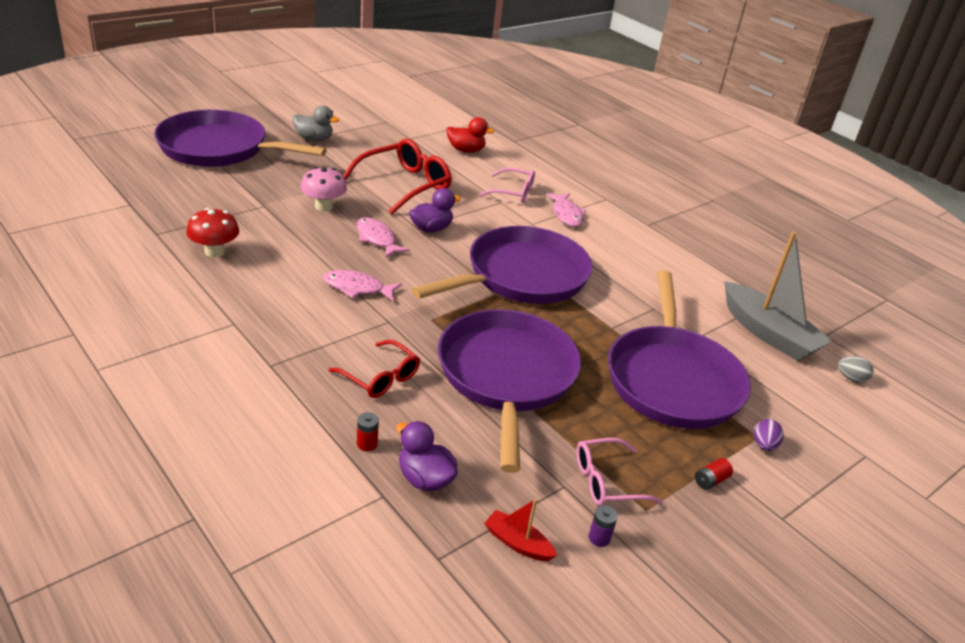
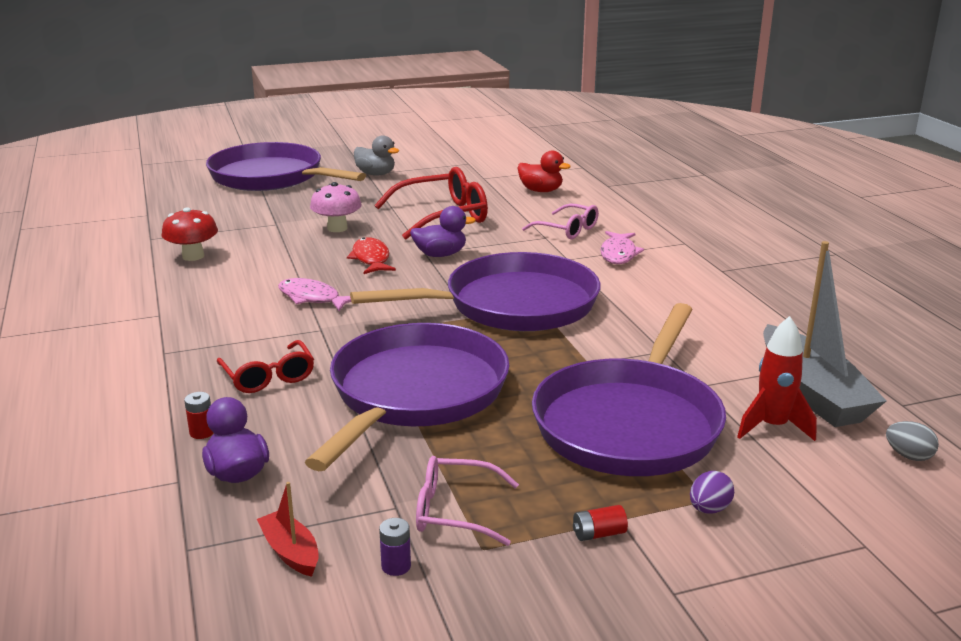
camera: 25 degrees right, 10 degrees down
(377, 239) = (371, 259): pink fish -> red fish
(761, 367) = (772, 427): none -> red rocket

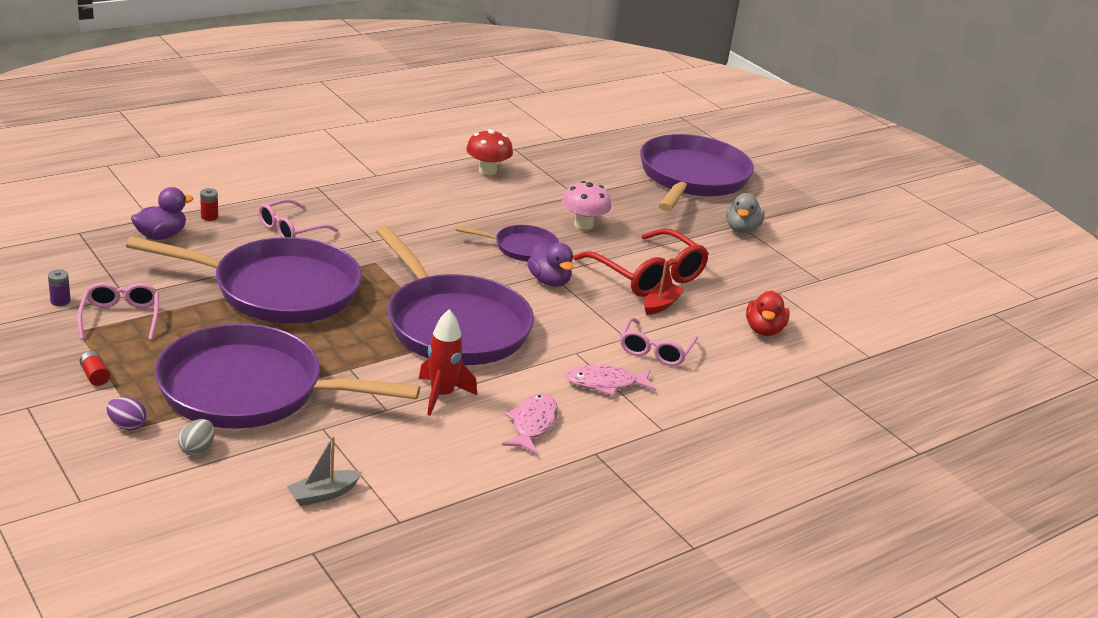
camera: 70 degrees right, 5 degrees up
(268, 377) = (291, 229): red glasses -> pink glasses
(291, 552) = (75, 265): red boat -> red boat (661, 305)
(312, 298) = (429, 230): pink fish -> pink fish (532, 424)
(371, 259) = (522, 248): red fish -> purple pan
(772, 427) = (255, 465): red rocket -> red rocket (441, 395)
(811, 393) = (323, 494): grey boat -> grey boat, size x0.46
(908, 456) = (216, 542): grey egg -> grey egg (197, 449)

